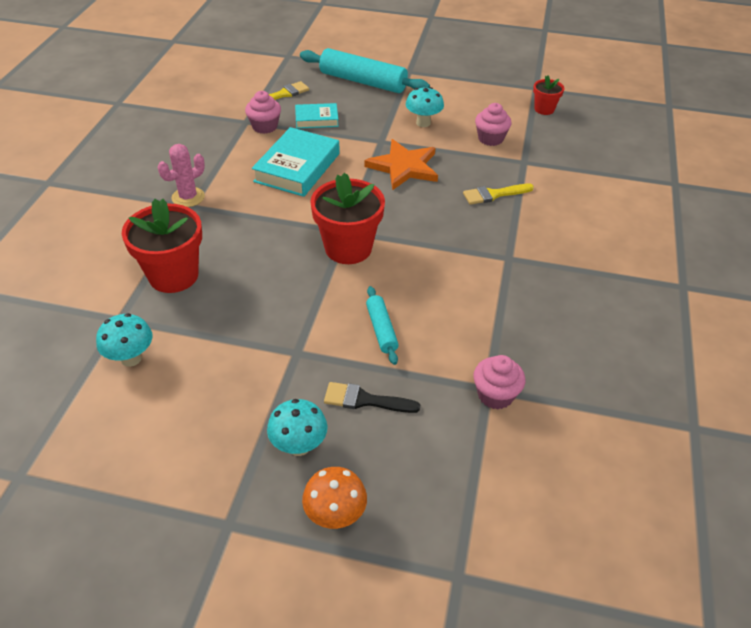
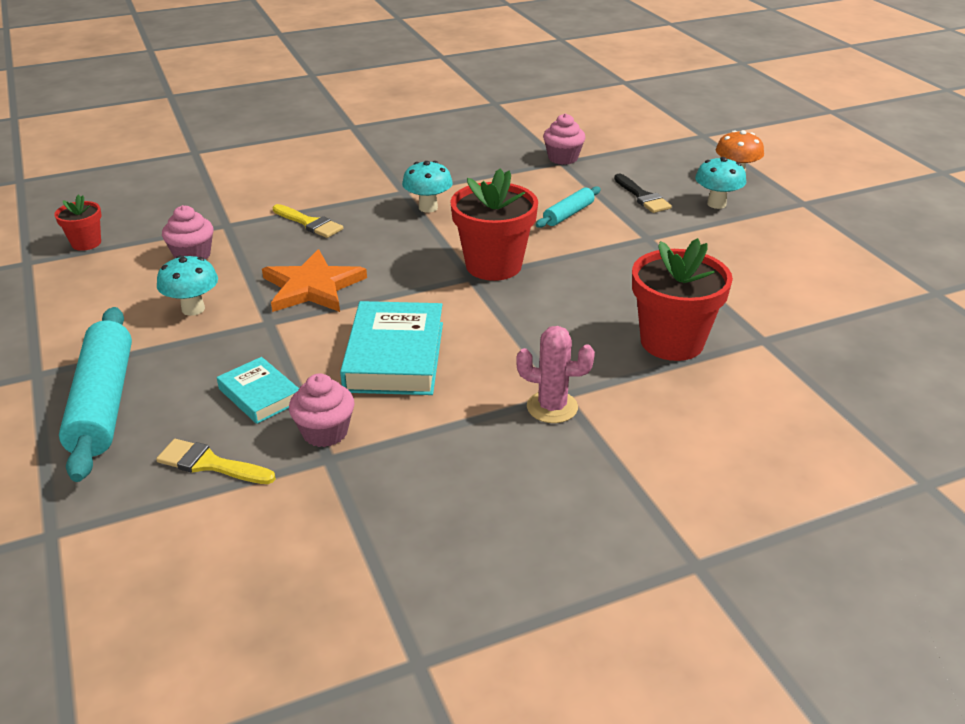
camera: 125 degrees left, 10 degrees down
(131, 358) = (782, 307): turquoise mushroom -> turquoise mushroom (428, 208)
(297, 167) = (394, 356): turquoise book -> turquoise book turned 75 degrees counterclockwise

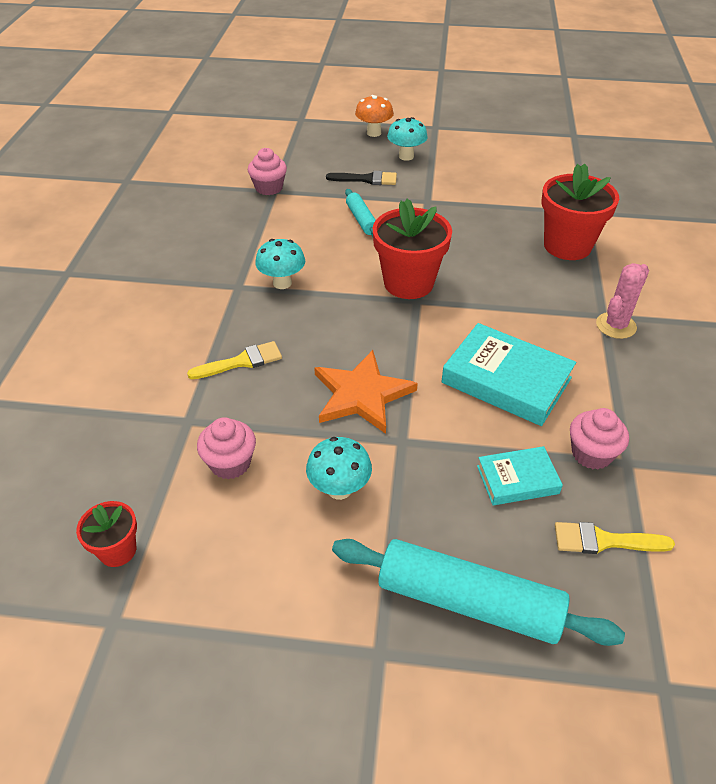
camera: 60 degrees left, 10 degrees up
(210, 464) = (604, 541): yellow brush -> yellow brush turned 45 degrees clockwise

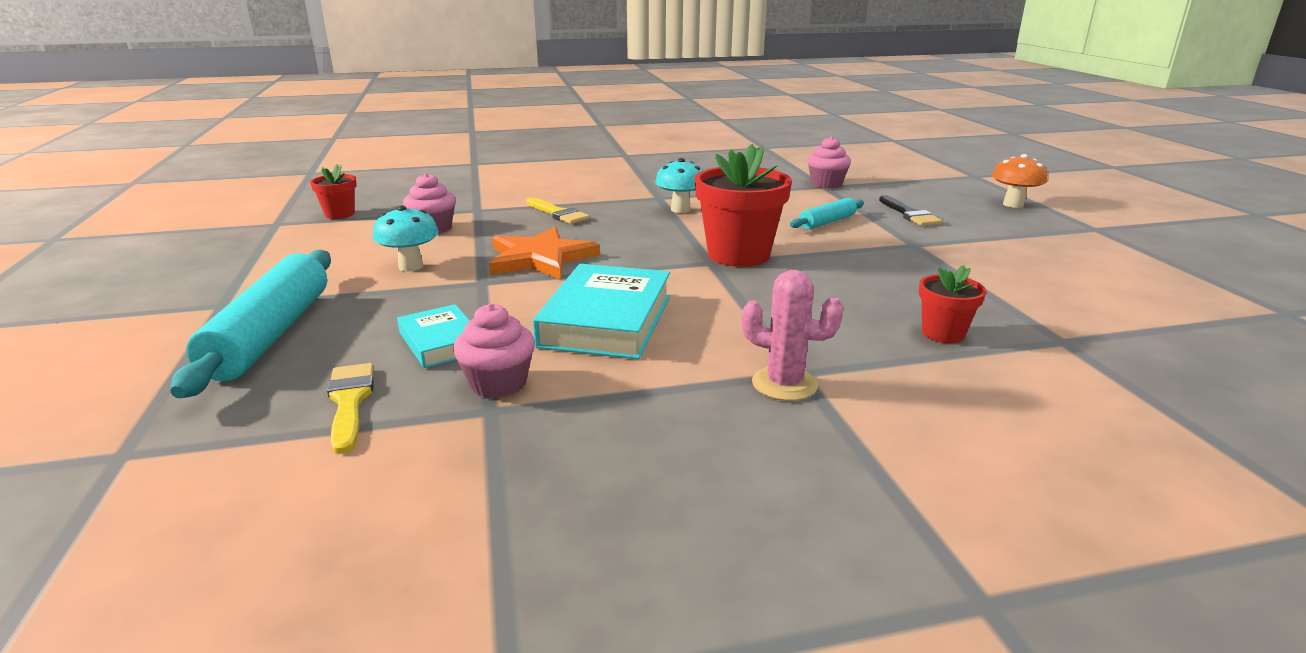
camera: 70 degrees right, 20 degrees down
(406, 156) = (993, 224): turquoise mushroom -> none
(567, 246) = (943, 333): red flower pot -> red flower pot, size x0.53

